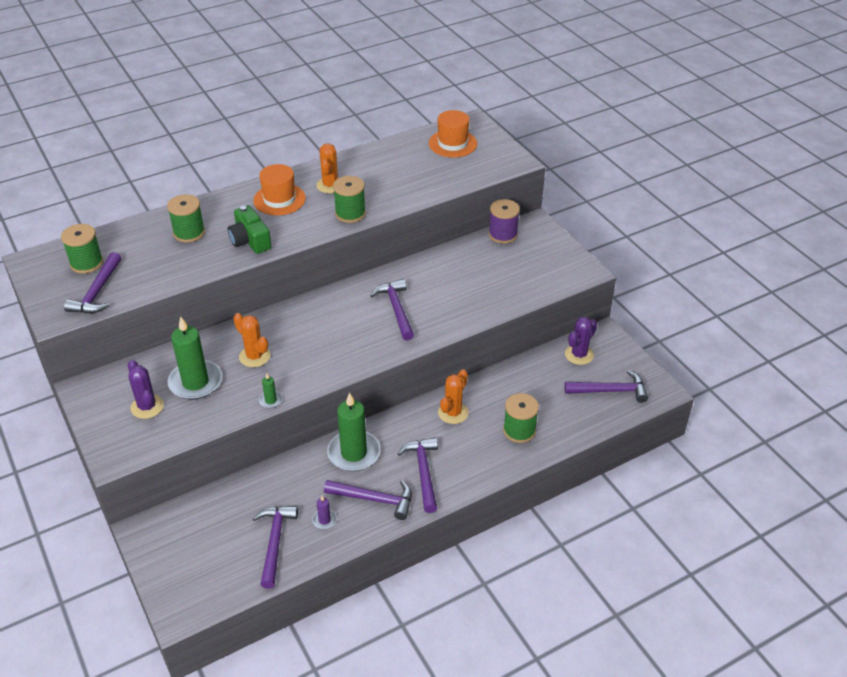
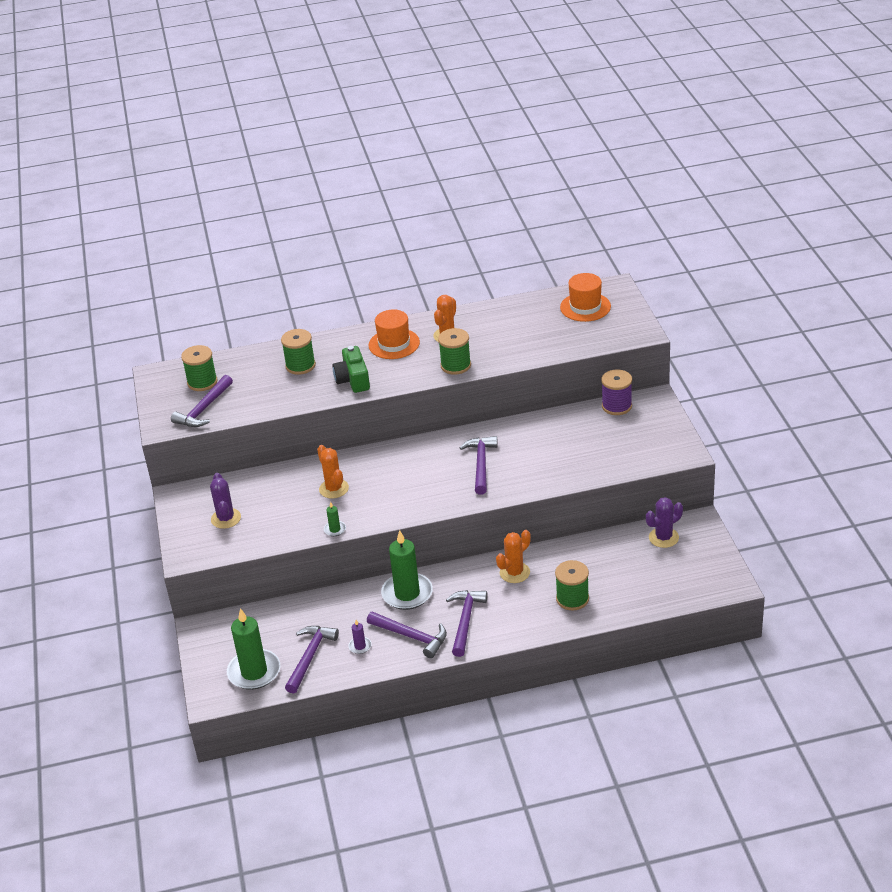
camera: 20 degrees right, 5 degrees down
(195, 382) = (274, 504): green candle -> green candle (254, 672)
(610, 391) = (680, 576): purple hammer -> none

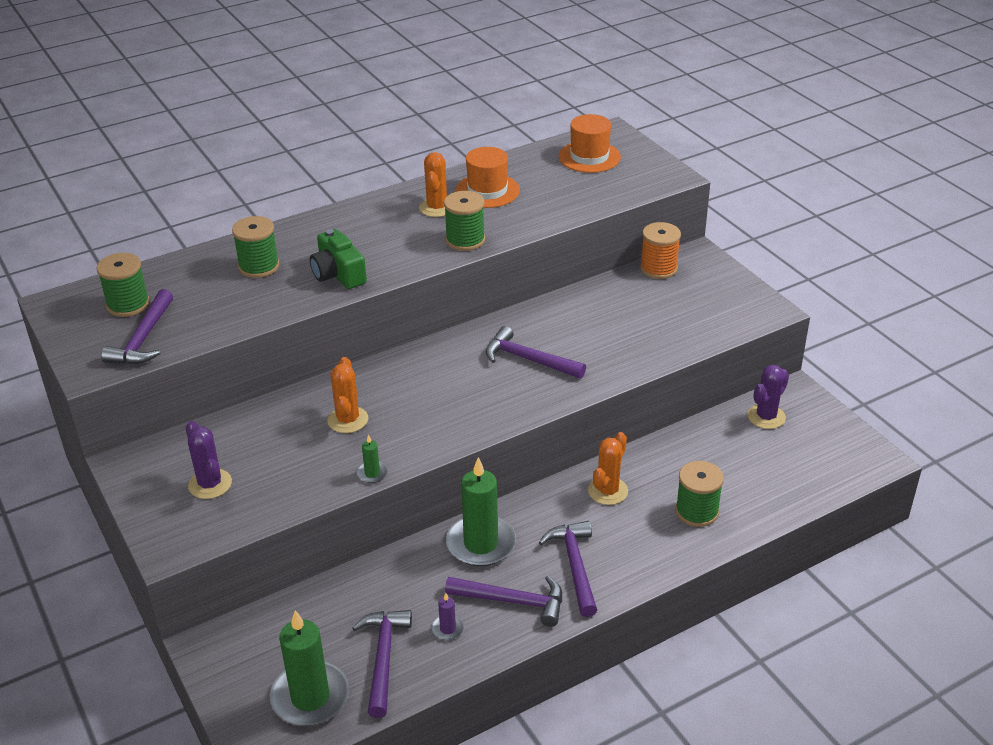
camera: 20 degrees left, 0 degrees up
(334, 489) = (348, 420): orange cactus -> orange cactus turned 45 degrees clockwise
(394, 344) = (373, 225): orange hat -> orange hat (487, 191)
(481, 464) = (528, 359): purple hammer -> purple hammer turned 45 degrees counterclockwise
(616, 406) = (658, 268): purple spool -> orange spool

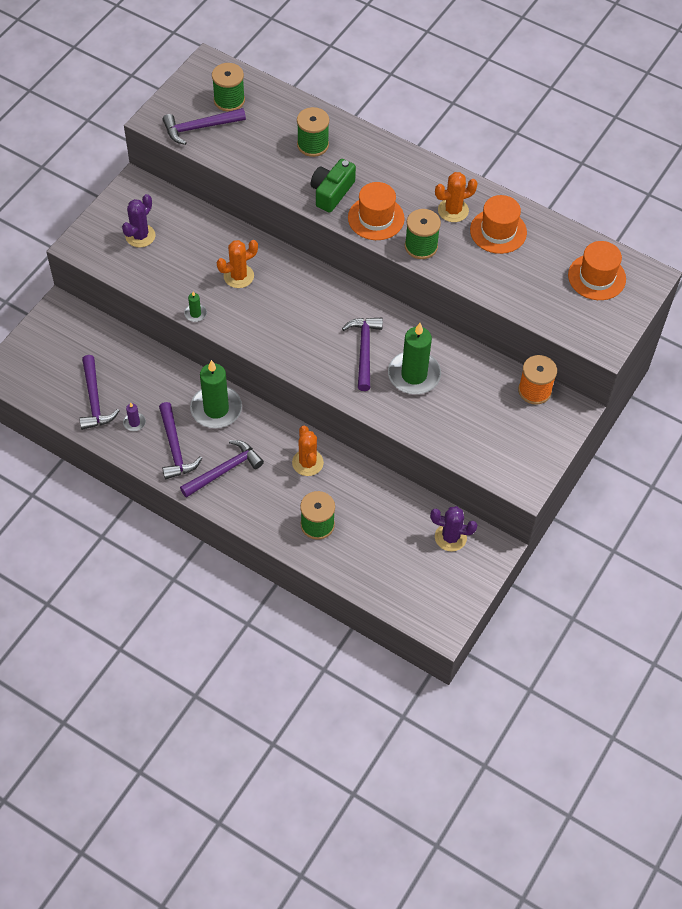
camera: 60 degrees right, 20 degrees up
(310, 697) = (49, 377): green candle -> green candle (414, 375)
(383, 658) = (94, 400): purple hammer -> purple hammer turned 105 degrees clockwise
(401, 256) = (376, 218): none -> orange hat
(608, 491) = (307, 462): orange cactus -> orange cactus turned 75 degrees clockwise

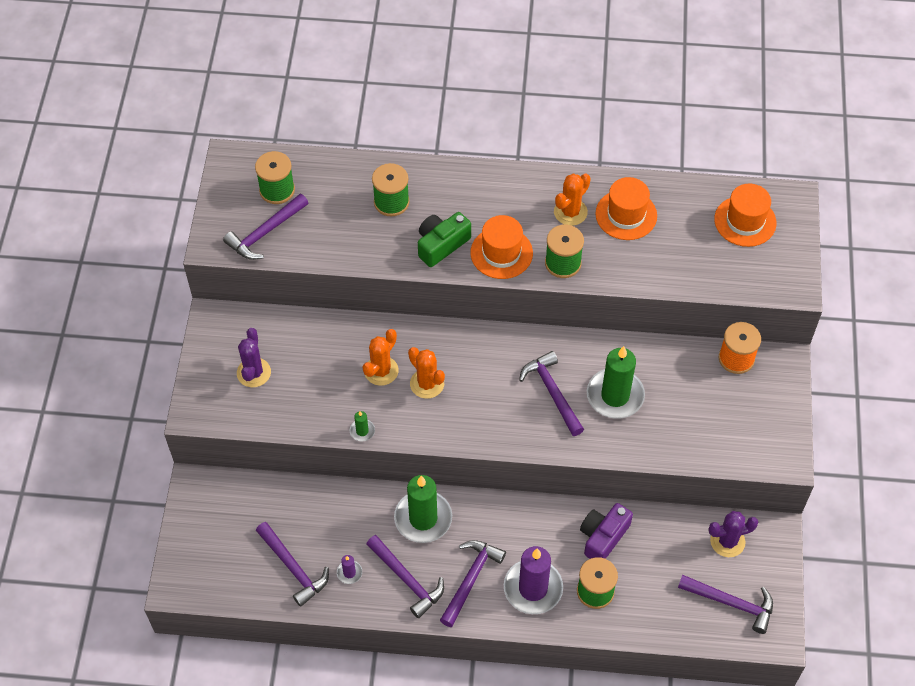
camera: 25 degrees left, 0 degrees up
(269, 499) = (533, 588): none -> purple candle
(307, 462) = (547, 531): orange cactus -> orange cactus (427, 384)
(331, 192) = (441, 245): green camera -> green camera turned 45 degrees clockwise
(350, 487) = (603, 537): none -> purple camera
(423, 585) = (731, 603): none -> purple hammer

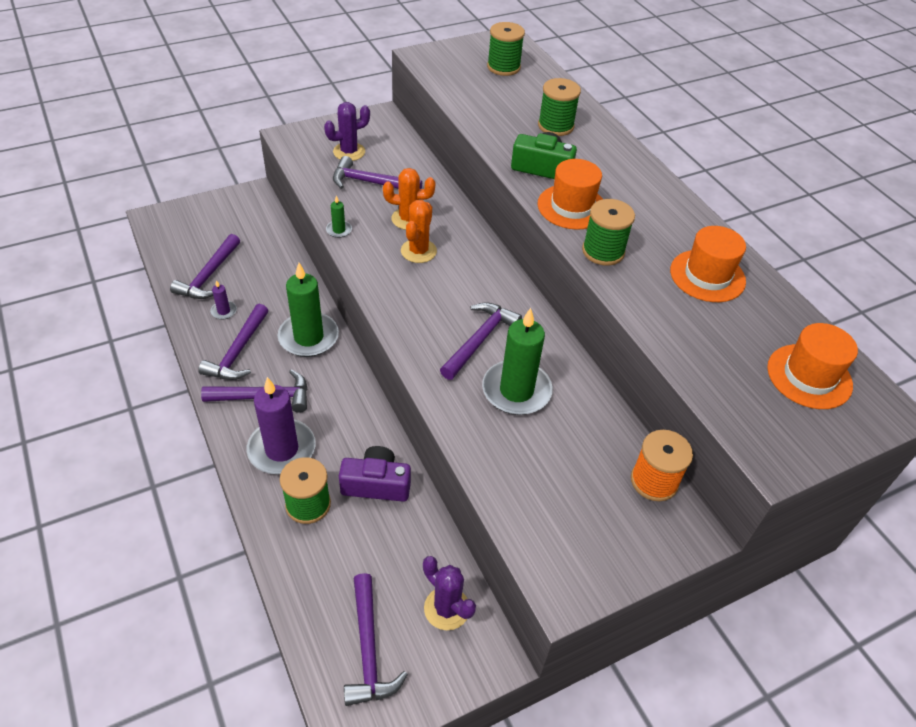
camera: 55 degrees right, 10 degrees down
(265, 233) = (457, 75): purple hammer -> purple hammer (370, 183)
(570, 212) = (666, 235): orange cactus -> none

